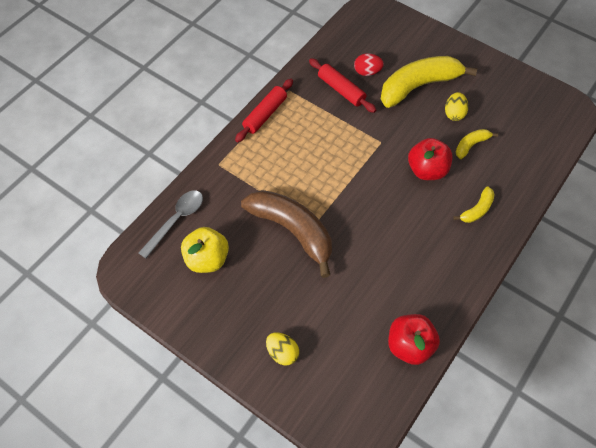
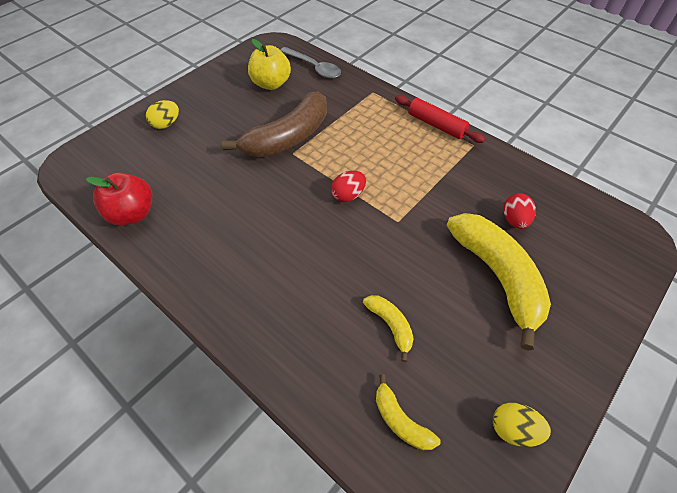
camera: 95 degrees right, 5 degrees down
(341, 90) = (479, 191): red rolling pin -> none
(359, 176) = (348, 195): none -> red egg
(427, 170) = (351, 264): red apple -> none
(454, 114) = (449, 313): yellow egg -> yellow egg (513, 429)
(477, 210) = (282, 311): yellow banana -> yellow banana (400, 420)

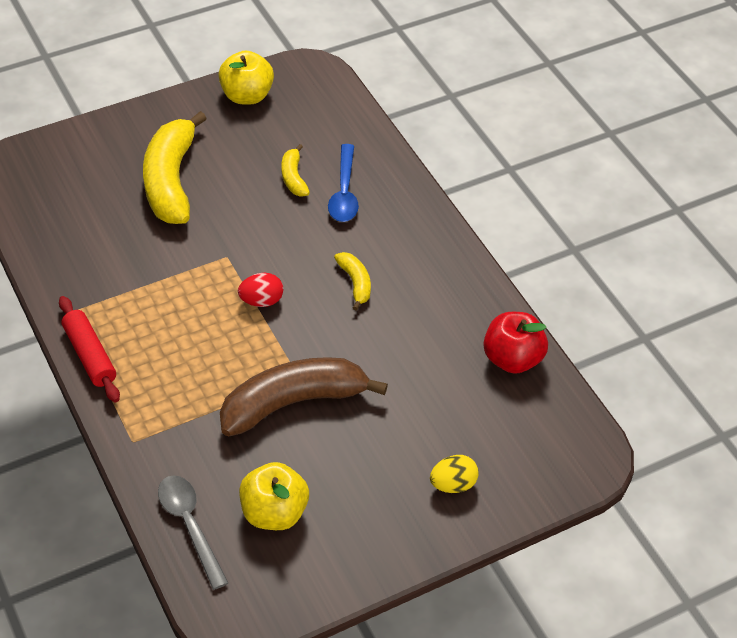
camera: 160 degrees left, 5 degrees down
(332, 327) = (344, 192): none -> blue spoon
(400, 420) = (324, 124): yellow banana -> yellow banana (355, 283)
(513, 429) = (247, 96): yellow egg -> yellow apple
(514, 220) = (107, 219): red egg -> none

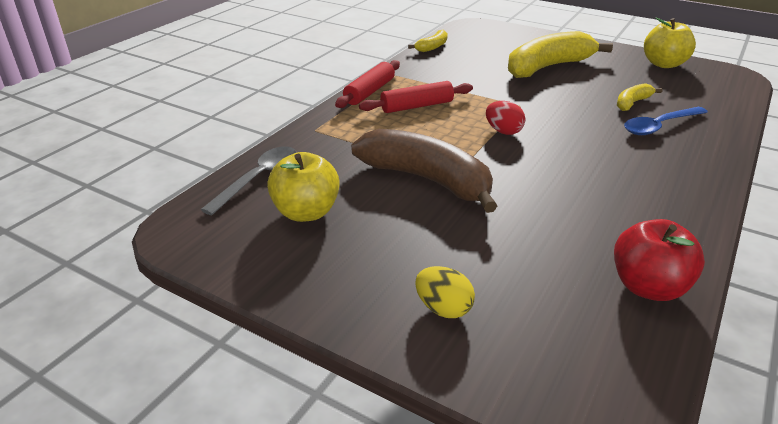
camera: 60 degrees right, 15 degrees down
(157, 335) = (417, 106): none -> red rolling pin
(355, 283) = (585, 163): yellow banana -> yellow banana (432, 47)

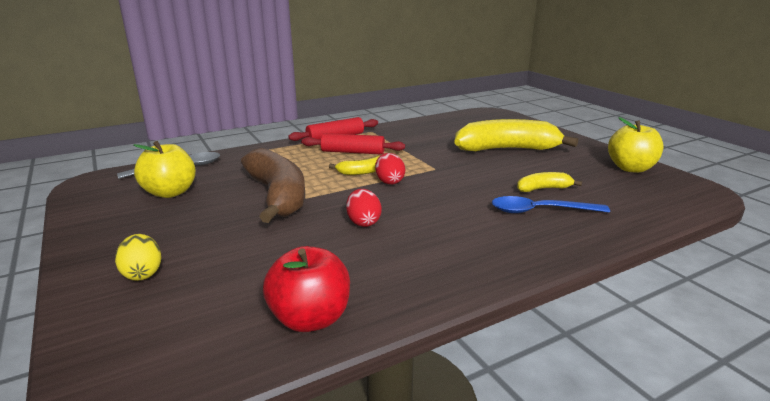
camera: 30 degrees right, 10 degrees down
(432, 47) = (431, 120): yellow banana -> yellow banana (363, 172)
(548, 182) = (363, 222): none -> red egg

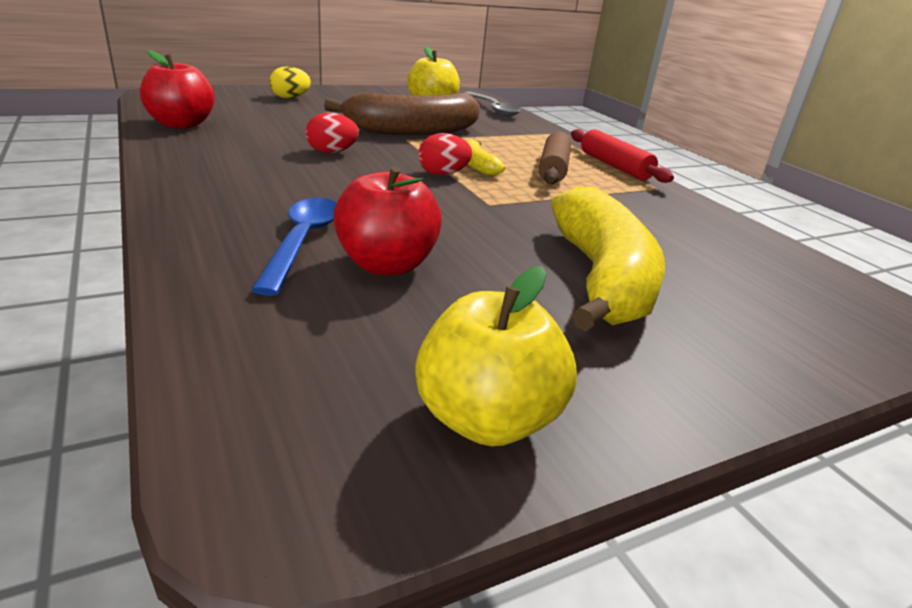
camera: 90 degrees right, 5 degrees up
(353, 152) = (553, 168): red rolling pin -> brown rolling pin
(543, 189) = (386, 265): yellow banana -> red apple

